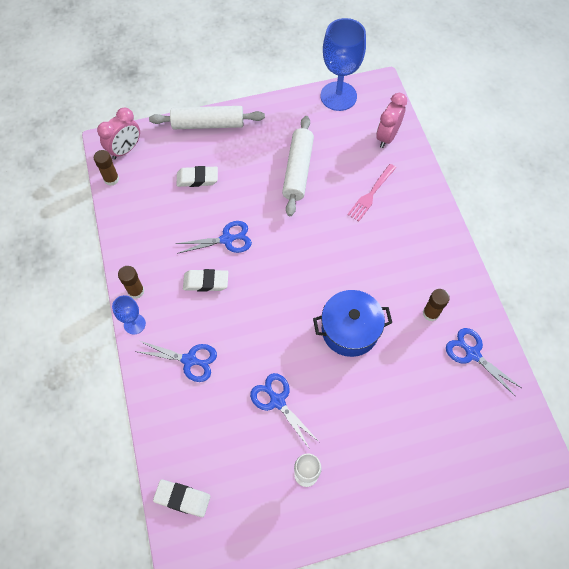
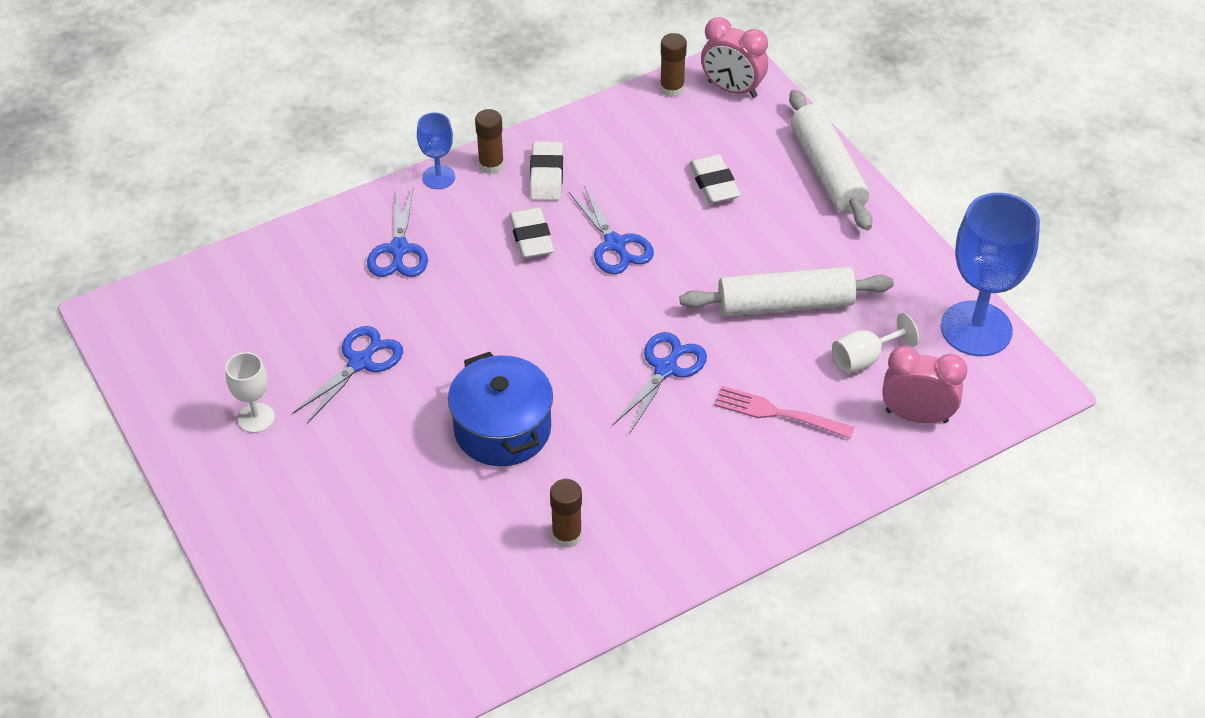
camera: 75 degrees right, 15 degrees down
(182, 498) = (197, 290): white eraser -> white eraser (546, 175)
(345, 147) = (864, 359): none -> white goblet
(472, 354) = (507, 606): blue scissors -> blue scissors (666, 368)

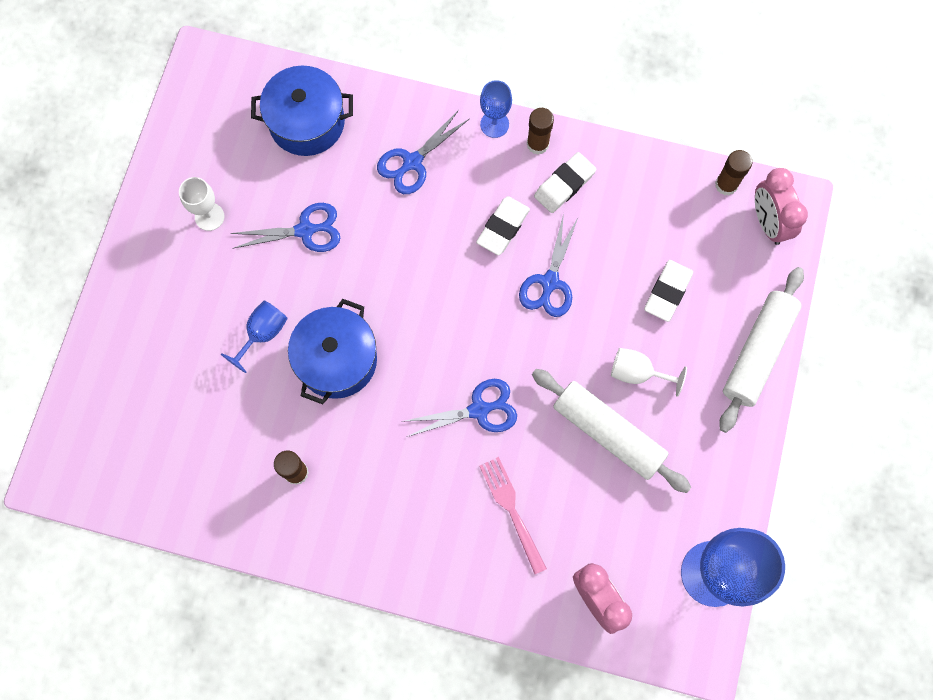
camera: 45 degrees right, 25 degrees up
(268, 289) = (307, 122): none -> blue pot
(411, 462) = (262, 333): none -> blue goblet
(864, 359) = (612, 524): white goblet -> white goblet (637, 373)

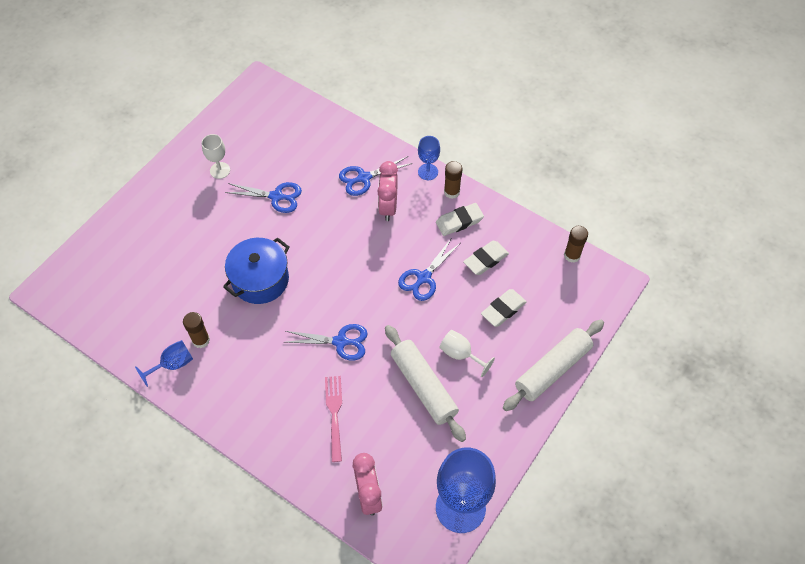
camera: 20 degrees right, 15 degrees down
(262, 333) = (220, 248): blue goblet -> blue goblet (173, 364)
(307, 122) = (307, 135): blue pot -> none
(503, 227) = (406, 234): white eraser -> white eraser (485, 260)
(768, 222) = (593, 288): pink clock -> pink clock (388, 207)

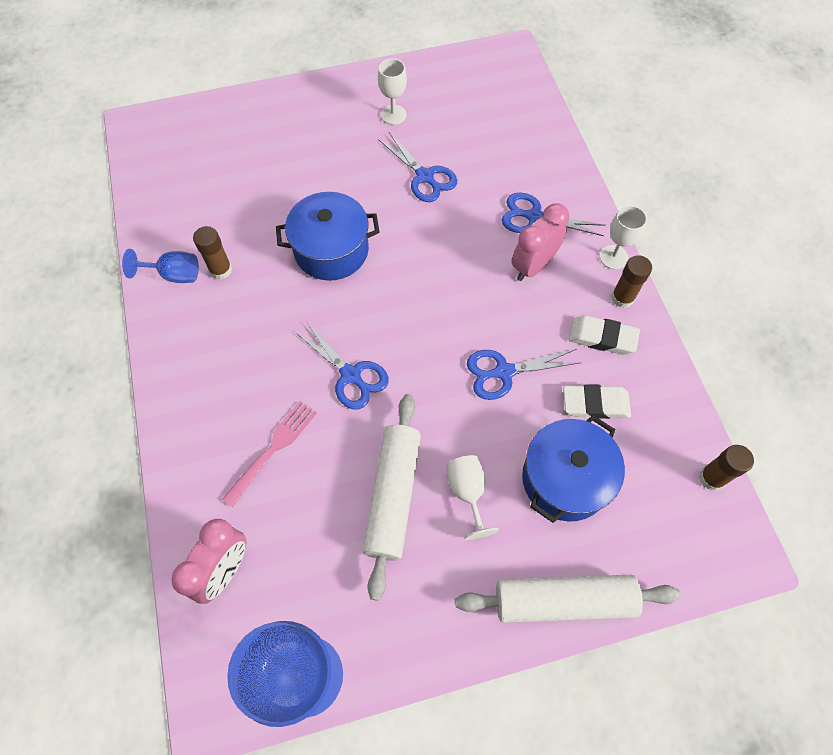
camera: 40 degrees right, 5 degrees up
(428, 172) = (613, 257): blue goblet -> white goblet
(503, 309) = (565, 479): white eraser -> blue pot

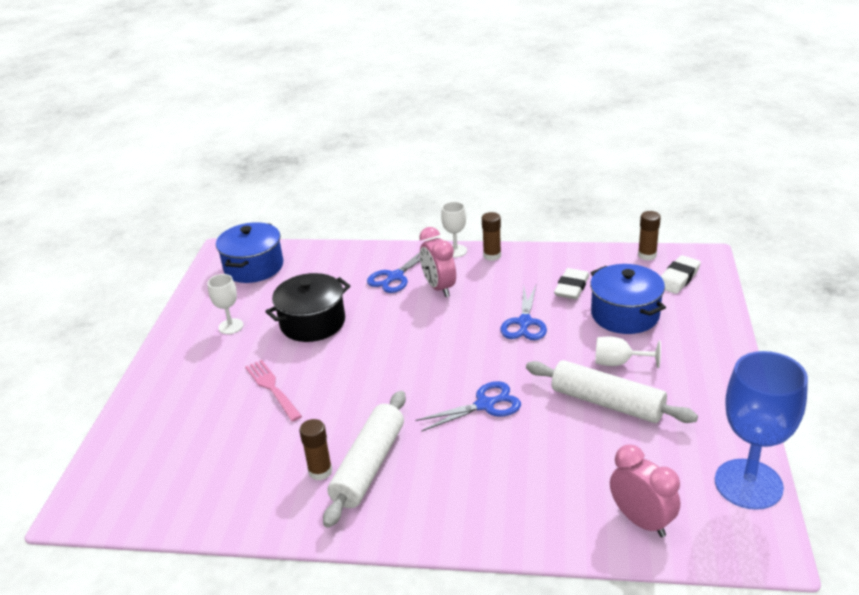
camera: 65 degrees left, 30 degrees down
(174, 275) = (302, 508): blue goblet -> none
(273, 449) = (535, 467): pink fork -> pink fork (272, 388)
(331, 250) = (349, 392): blue pot -> blue pot (254, 267)
(425, 177) = (312, 323): blue scissors -> black pot
(563, 601) = (717, 337): white rolling pin -> white rolling pin (369, 466)
(602, 337) = (519, 272): white eraser -> white eraser (678, 278)

